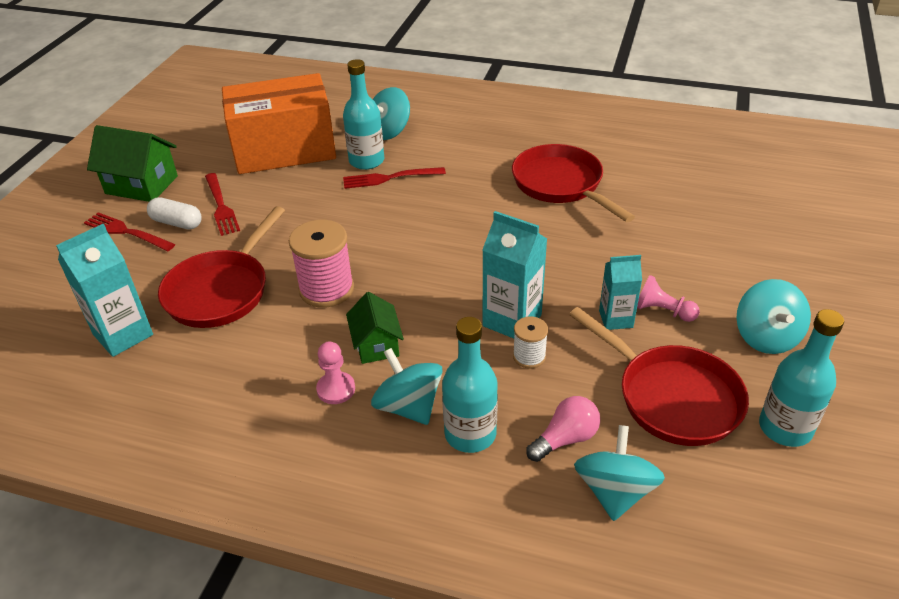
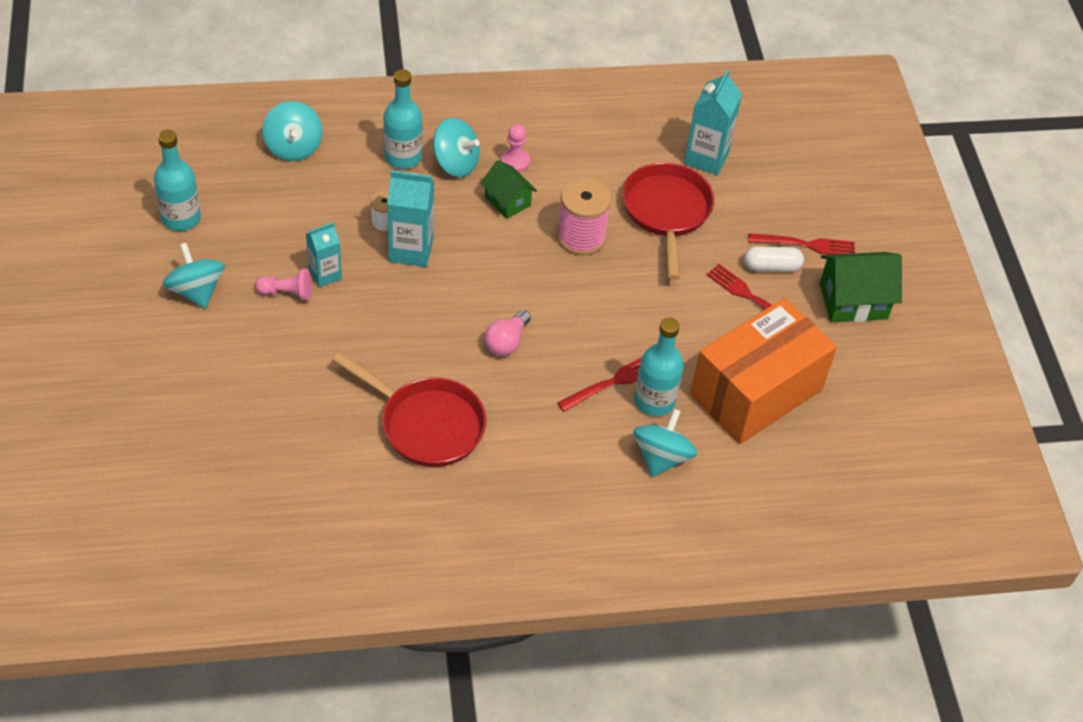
camera: 150 degrees right, 10 degrees up
(565, 439) = (336, 171): pink light bulb -> pink light bulb (506, 342)
(672, 397) = (266, 219): red pan -> none

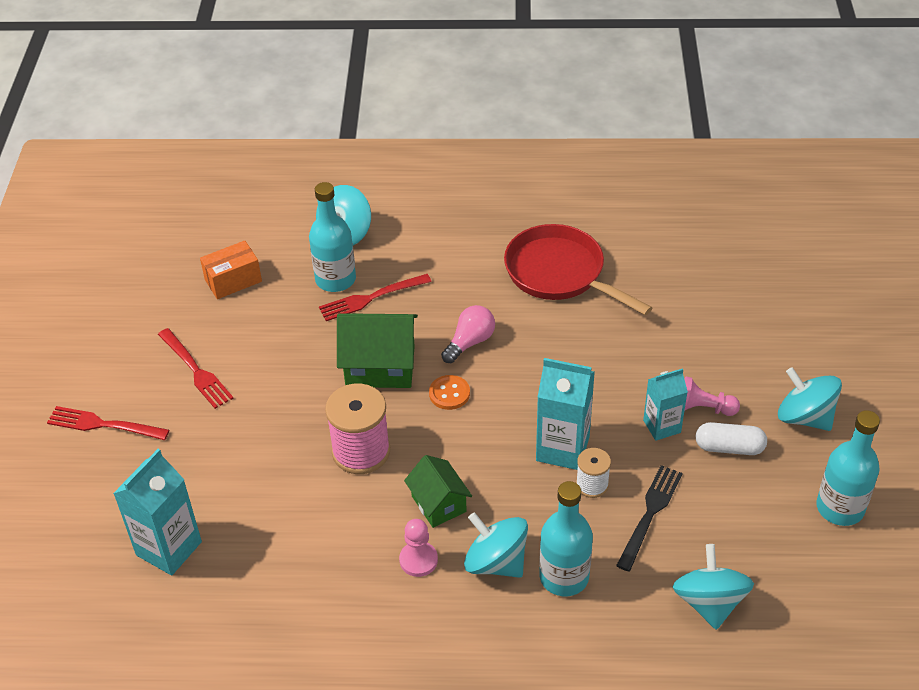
camera: 165 degrees left, 5 degrees down
(196, 291) = (805, 417): turquoise spinning top -> turquoise spinning top turned 150 degrees clockwise
(337, 204) = (650, 514): none -> black fork
(516, 291) = (449, 393): none -> orange button
(666, 212) = (249, 476): red pan -> none
(756, 392) = (233, 280): orange box -> orange box, size x0.43
(771, 267) = (156, 402): white capsule -> white capsule (729, 447)
(853, 301) = (87, 359): green house -> green house (380, 366)

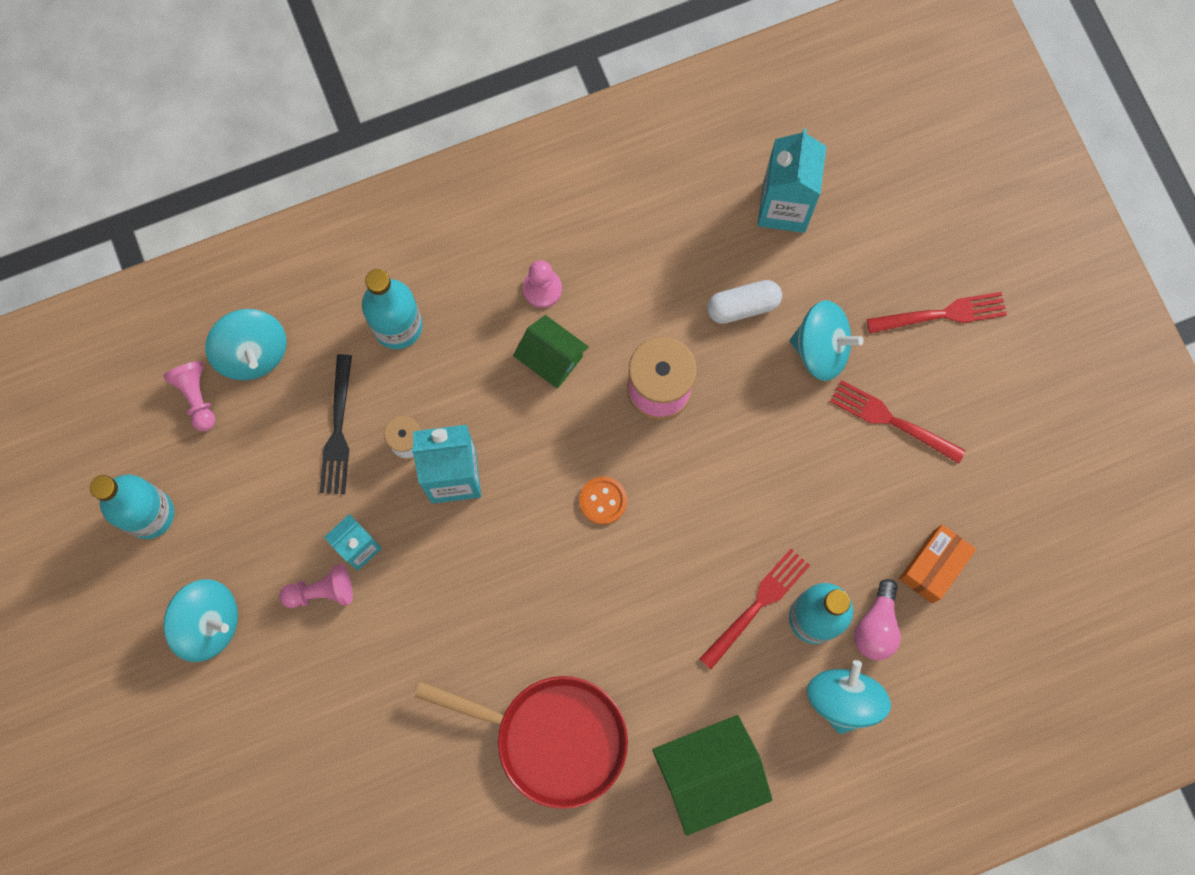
camera: 155 degrees right, 30 degrees up
(380, 366) = (695, 508): green house -> green house (708, 774)
(470, 342) = (612, 584): pink light bulb -> pink light bulb (876, 626)
(496, 562) = (468, 316): turquoise spinning top -> turquoise spinning top (821, 349)
(729, 447) = (280, 547): white capsule -> white capsule (743, 306)
(774, 584) = (196, 397): none -> pink pawn

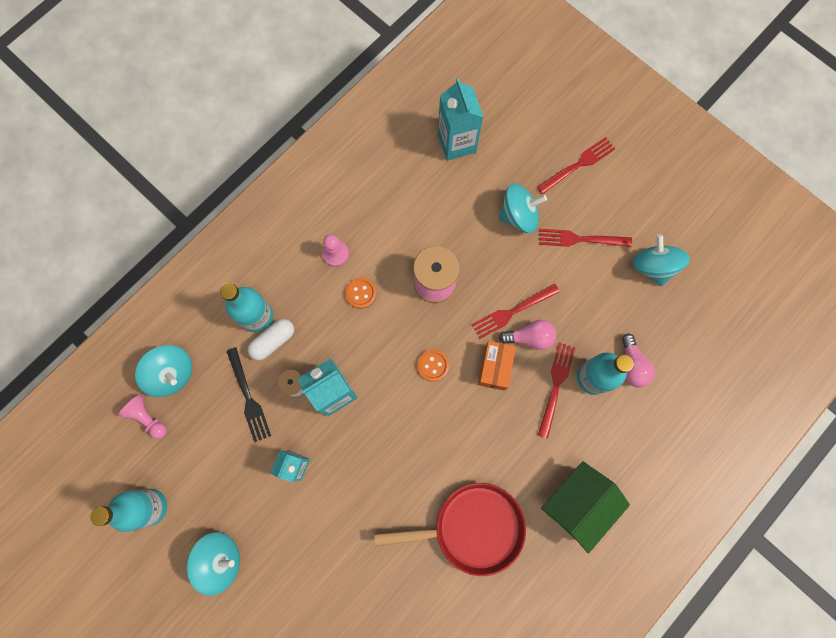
camera: 25 degrees left, 0 degrees up
(321, 591) = (284, 504): pink pawn -> none
(551, 358) = (361, 293): green house -> orange button
(743, 306) = (461, 211): white capsule -> white capsule (273, 341)
(747, 477) = (512, 311): none -> red fork
(754, 524) = (530, 337): none -> pink light bulb
(843, 699) = (634, 419): turquoise spinning top -> turquoise spinning top (653, 266)
(933, 566) = (646, 314): orange box -> orange box (495, 367)

